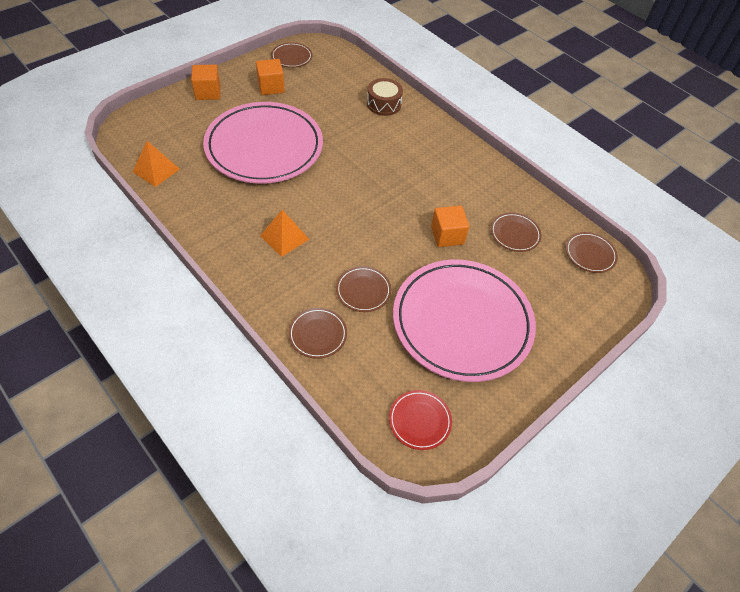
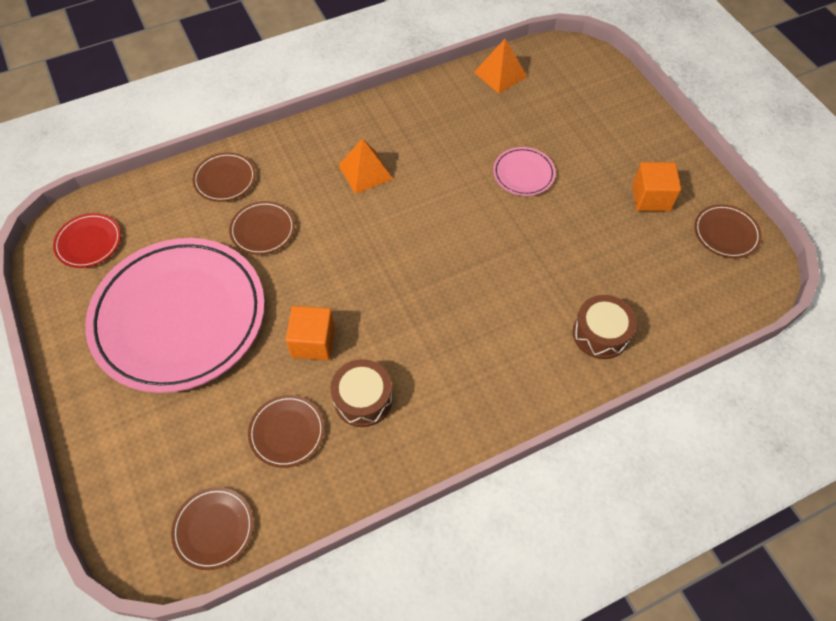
camera: 110 degrees right, 5 degrees up
(208, 92) = (641, 129): orange cube -> none
(264, 147) = (523, 174): pink plate -> pink plate, size x0.40
(475, 201) = (363, 399): none -> brown drum

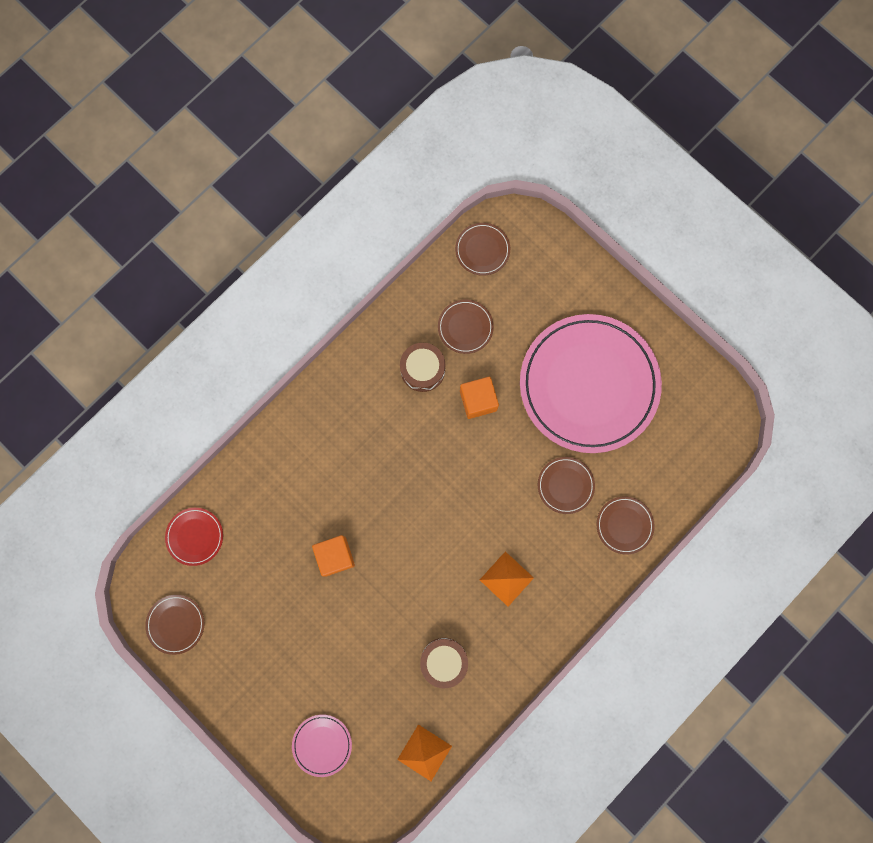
camera: 160 degrees right, 20 degrees up
(89, 242) = (699, 422): red plate -> red plate (195, 536)
(523, 174) = (365, 628): pink plate -> pink plate (322, 744)
(600, 333) = (262, 486): brown drum -> brown drum (444, 661)
(651, 198) = (246, 641): orange cube -> orange cube (335, 556)

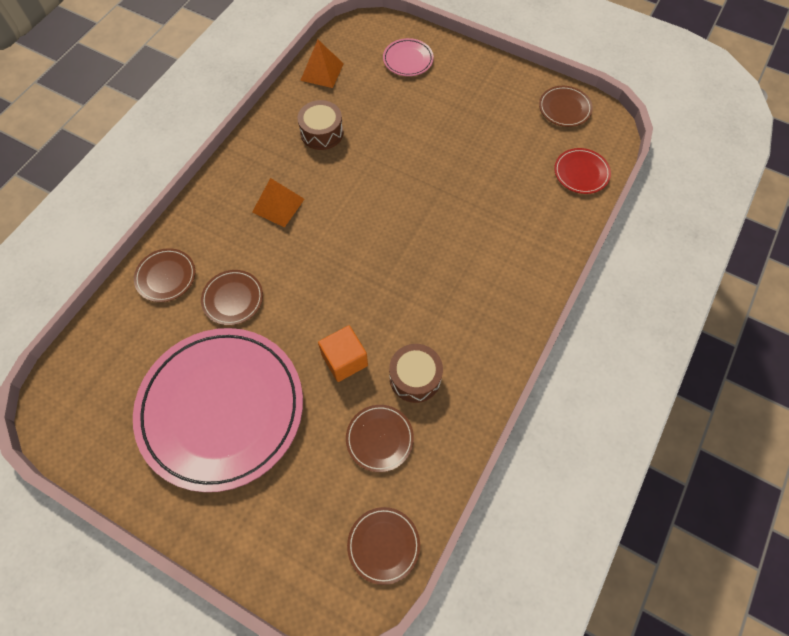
camera: 165 degrees right, 15 degrees down
(335, 556) = (446, 187): orange cube -> none

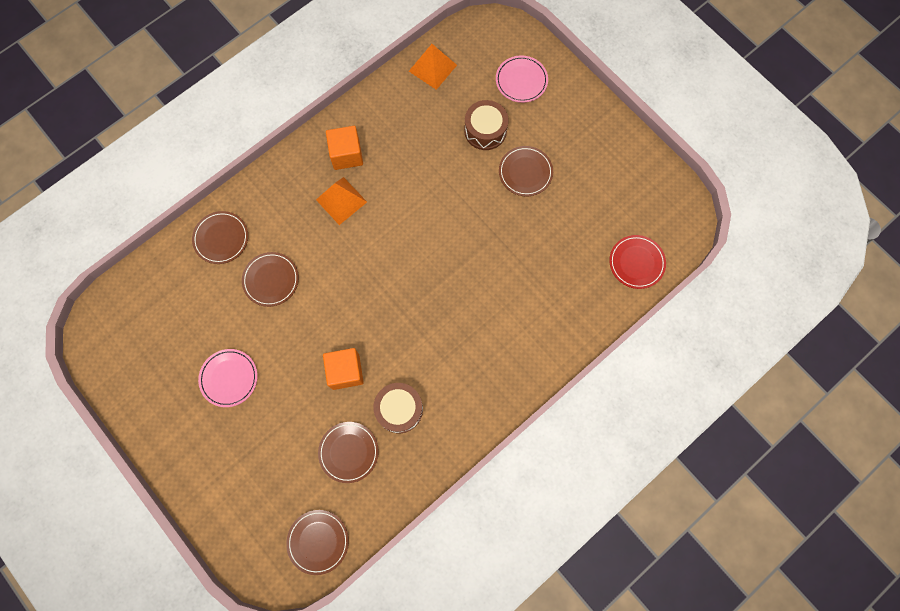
camera: 20 degrees right, 10 degrees up
(221, 409) = (229, 378): pink plate -> pink plate, size x0.40
(268, 164) = (346, 154): none -> orange cube
(322, 133) = (408, 136): brown drum -> brown drum (485, 130)
(564, 108) = (652, 187): brown plate -> brown plate (525, 172)

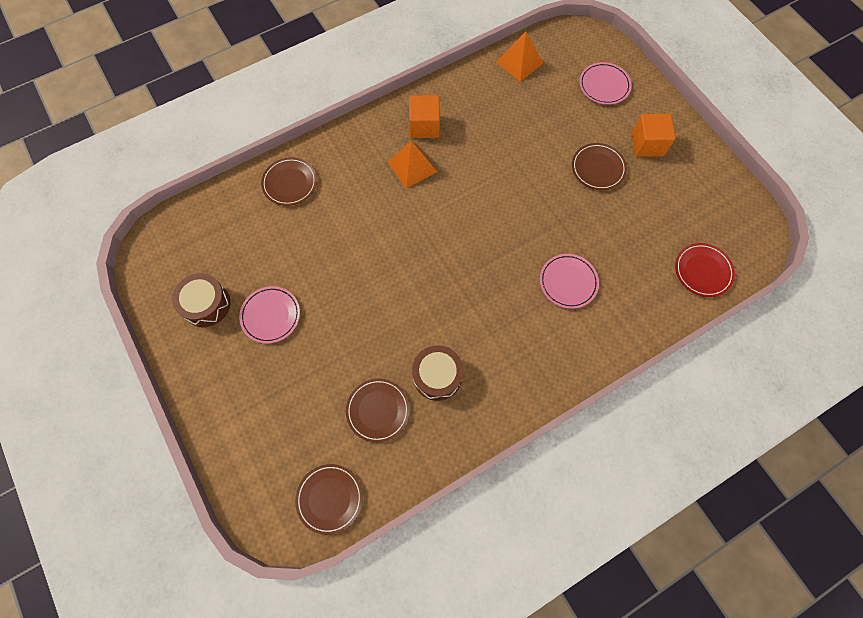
camera: 10 degrees right, 5 degrees down
(271, 280) = (330, 229): brown plate -> none
(345, 371) = (388, 329): orange cube -> orange cube (647, 144)
(485, 130) = (563, 124): brown drum -> brown drum (206, 304)
(510, 295) = (568, 282): none -> pink plate

